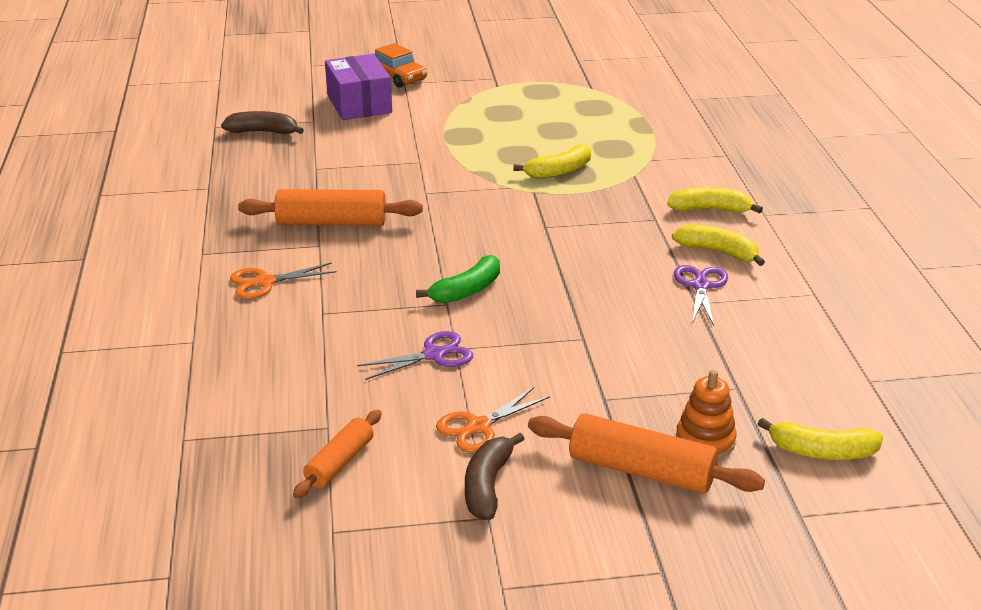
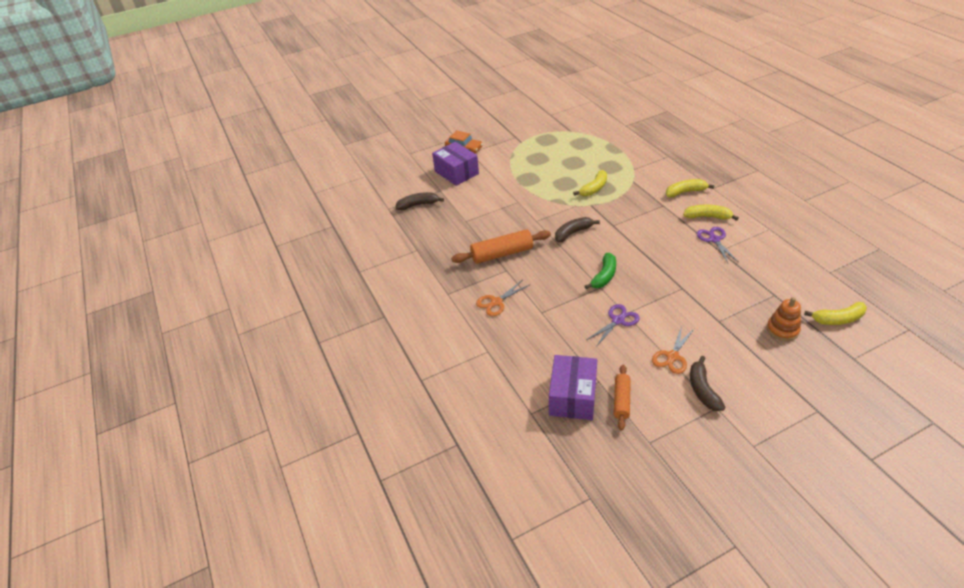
camera: 15 degrees left, 10 degrees up
(267, 436) = (572, 396): none -> purple box
(470, 222) = (573, 233): none -> brown banana
(641, 470) = (766, 356): orange rolling pin -> none

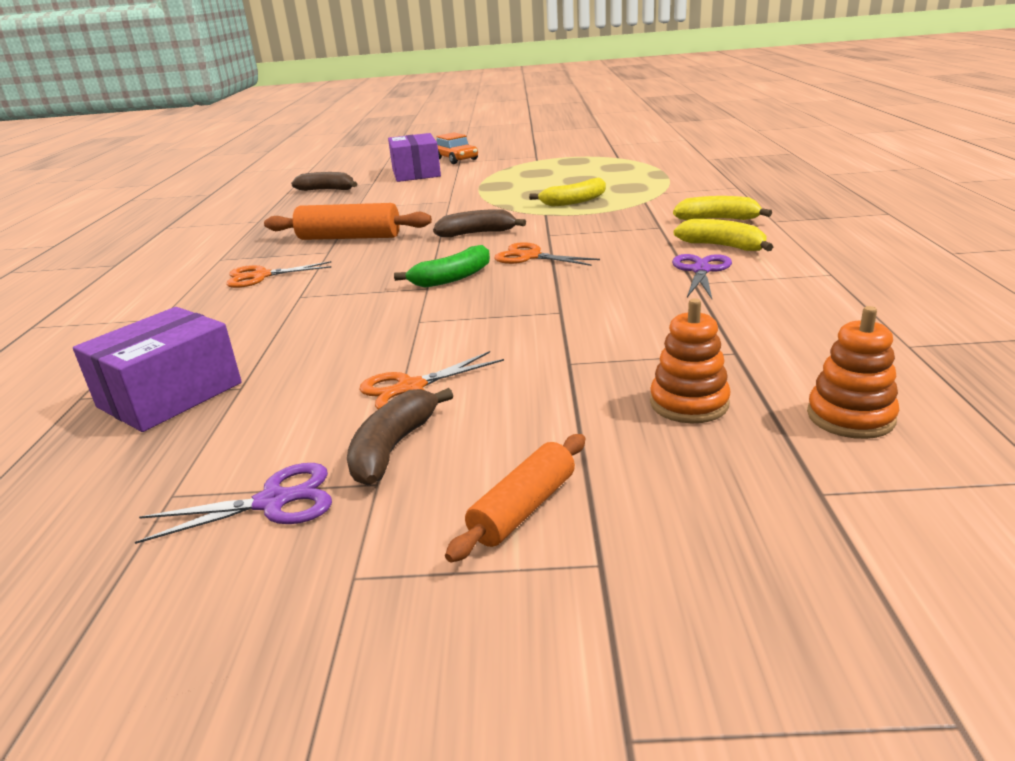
camera: 25 degrees right, 15 degrees down
(618, 321) = (392, 326): purple scissors -> purple scissors (272, 502)
(621, 400) = (231, 421): orange rolling pin -> orange rolling pin (524, 509)
(624, 248) = (530, 257): none -> orange scissors
(838, 319) = (850, 417): yellow banana -> orange stacking toy

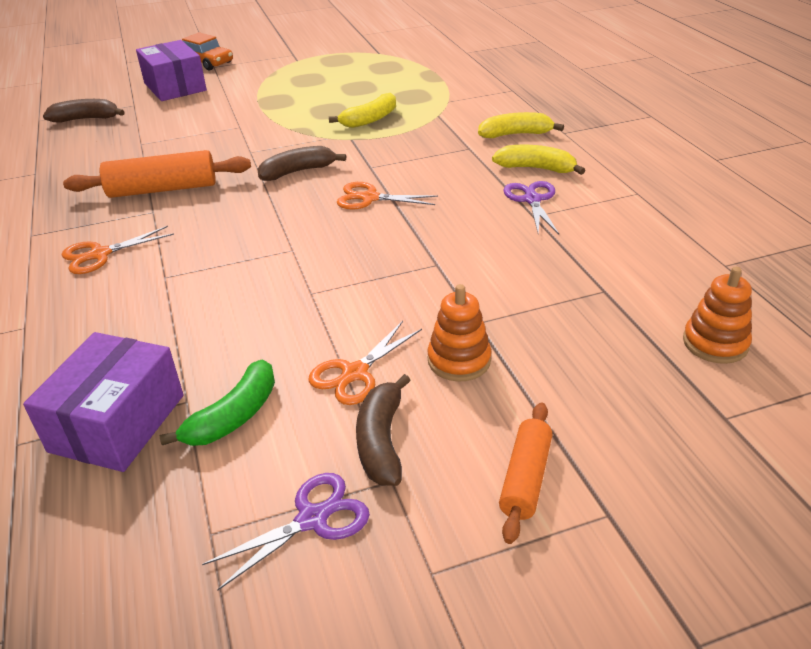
camera: 20 degrees left, 10 degrees up
(452, 278) = (309, 234): green banana -> green banana (233, 416)
(689, 403) = (595, 350): orange stacking toy -> orange stacking toy (459, 360)

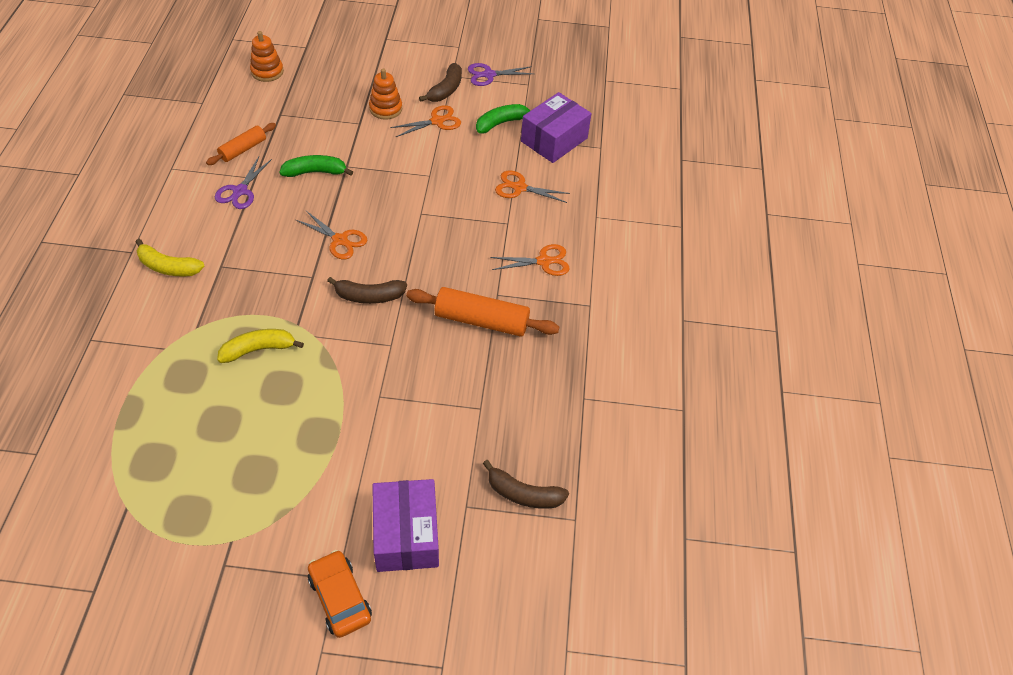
camera: 160 degrees left, 15 degrees up
(160, 324) = (519, 188): none -> orange scissors
(469, 244) = (315, 172): none -> green banana
(525, 478) = (402, 58): orange rolling pin -> orange rolling pin (243, 149)
(536, 168) = (202, 219): yellow banana -> none

